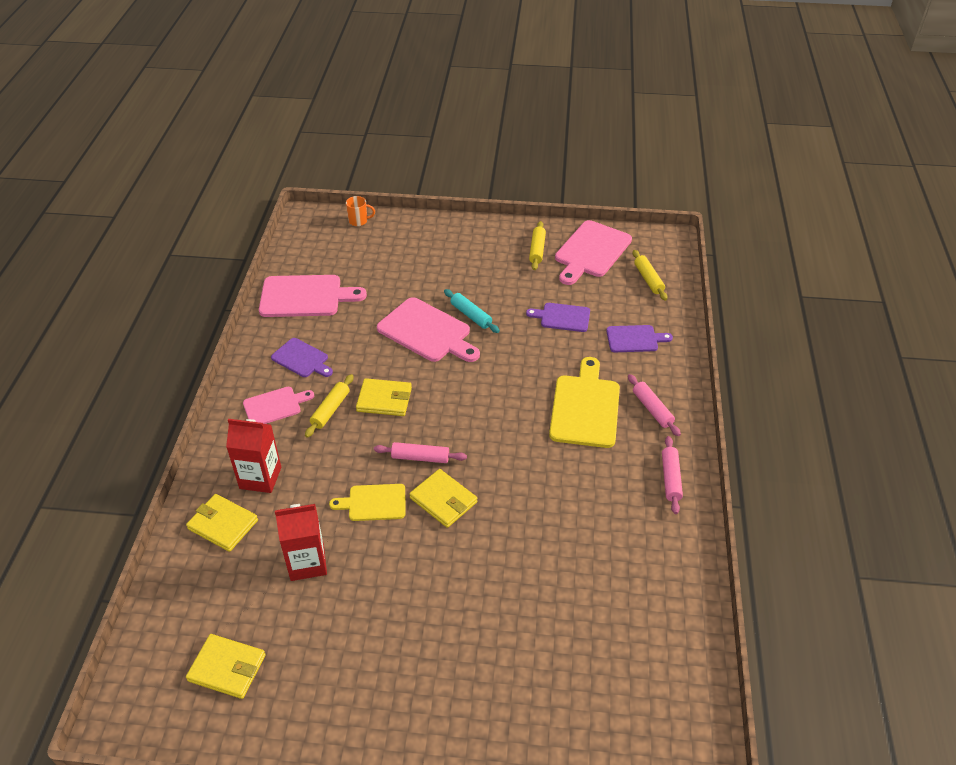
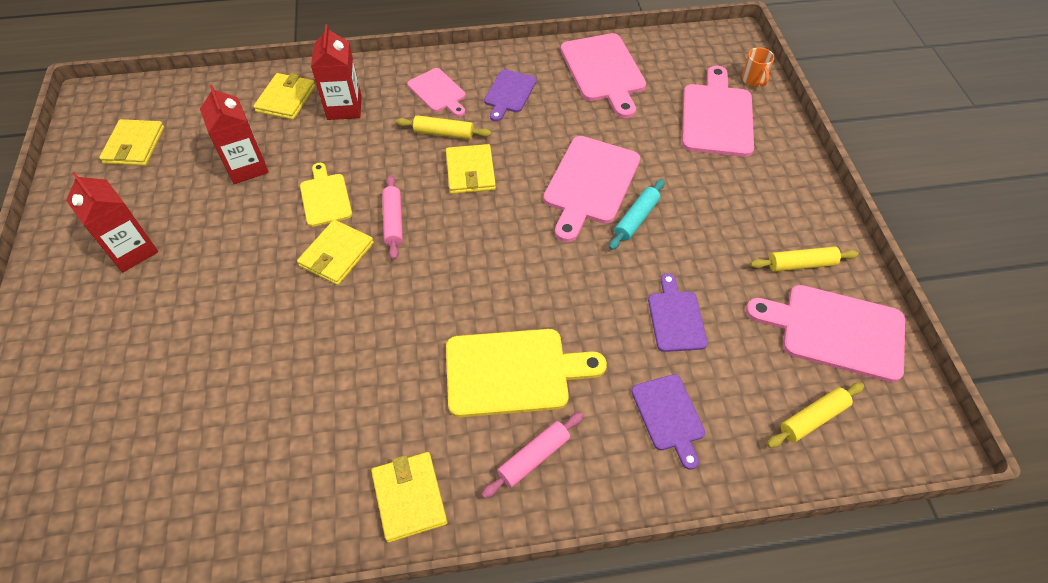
camera: 75 degrees right, 10 degrees up
(382, 664) = (132, 251): none -> red carton
(388, 249) = (717, 116): none -> pink cutting board
(671, 478) = (409, 497): pink rolling pin -> yellow wallet

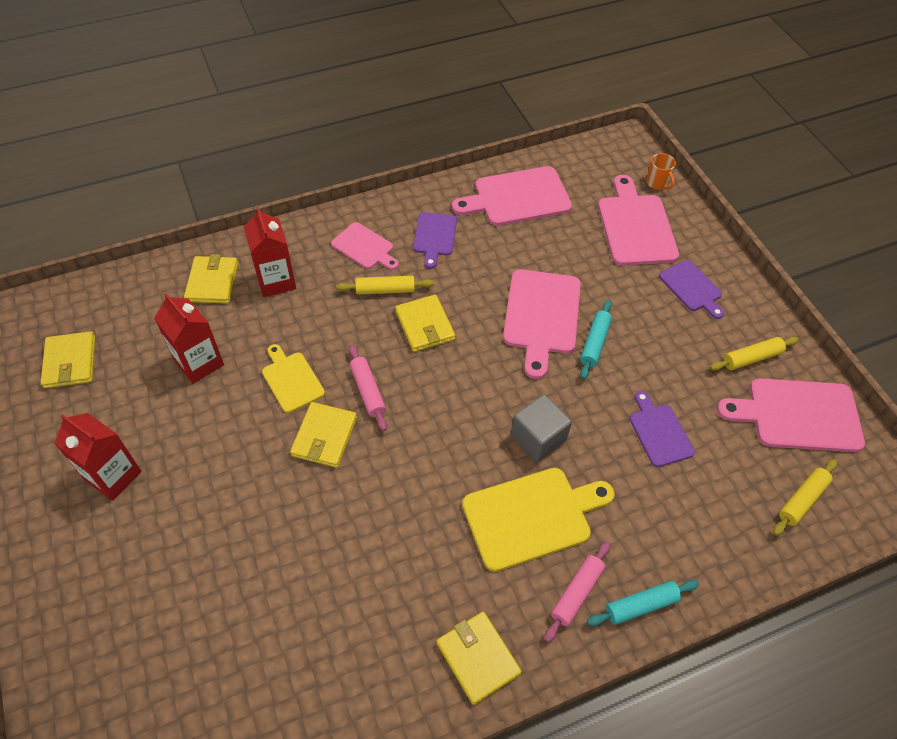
camera: 15 degrees left, 0 degrees up
(546, 298) = (538, 438): none -> grey cube
(598, 486) = (641, 606): none -> turquoise rolling pin
(604, 71) = (517, 197): pink cutting board -> pink cutting board turned 105 degrees clockwise
(669, 416) = (681, 526): purple cutting board -> purple cutting board (692, 288)

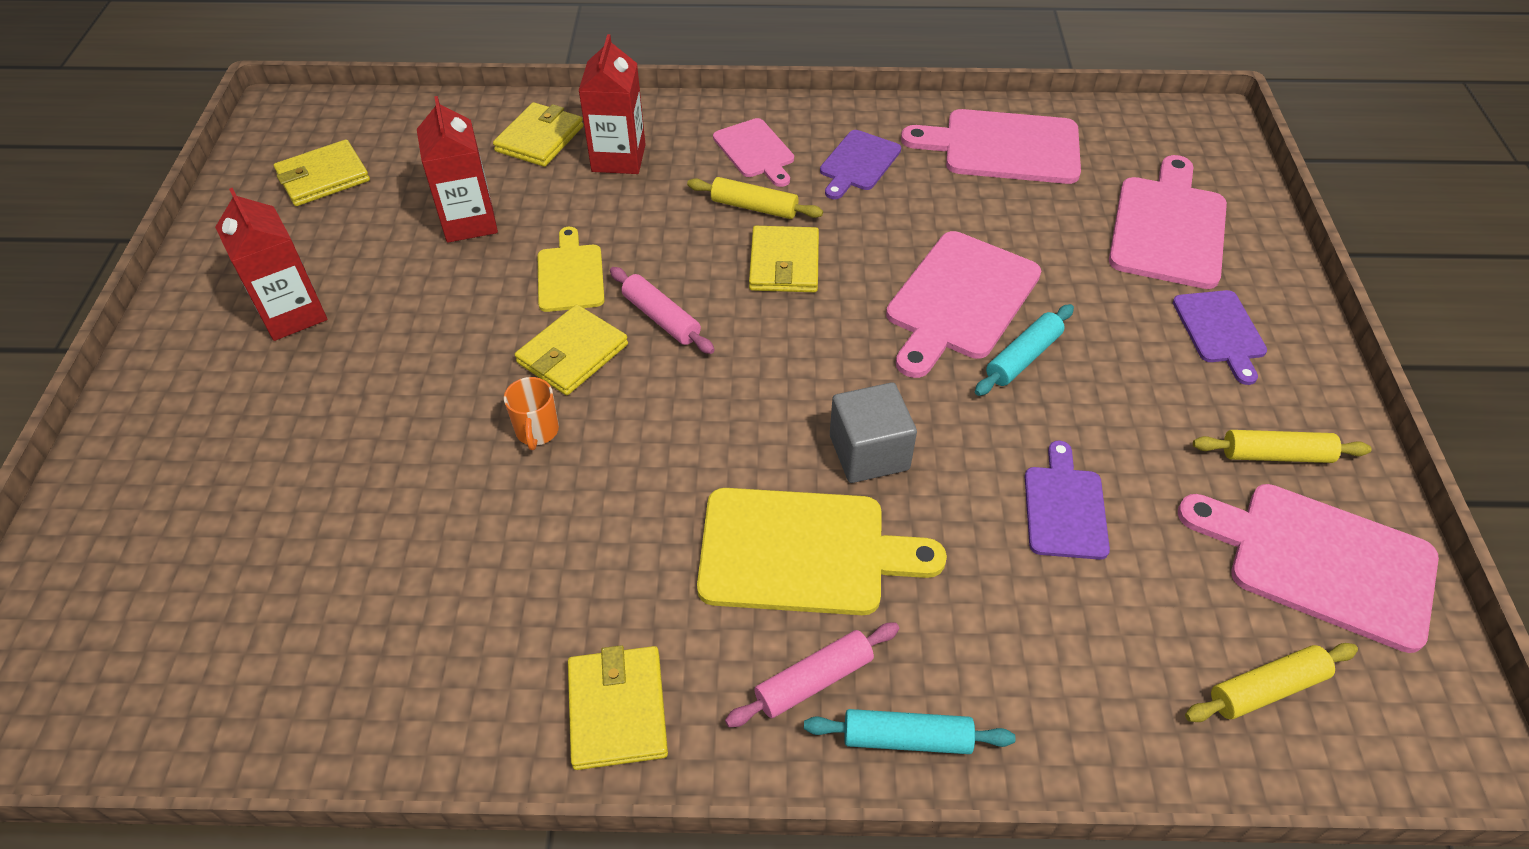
camera: 25 degrees right, 5 degrees down
(70, 362) = (323, 177): yellow wallet -> yellow wallet turned 45 degrees clockwise
(367, 391) = (661, 318): pink rolling pin -> pink rolling pin turned 45 degrees counterclockwise
(657, 183) = (1232, 182): orange mug -> orange mug (537, 431)

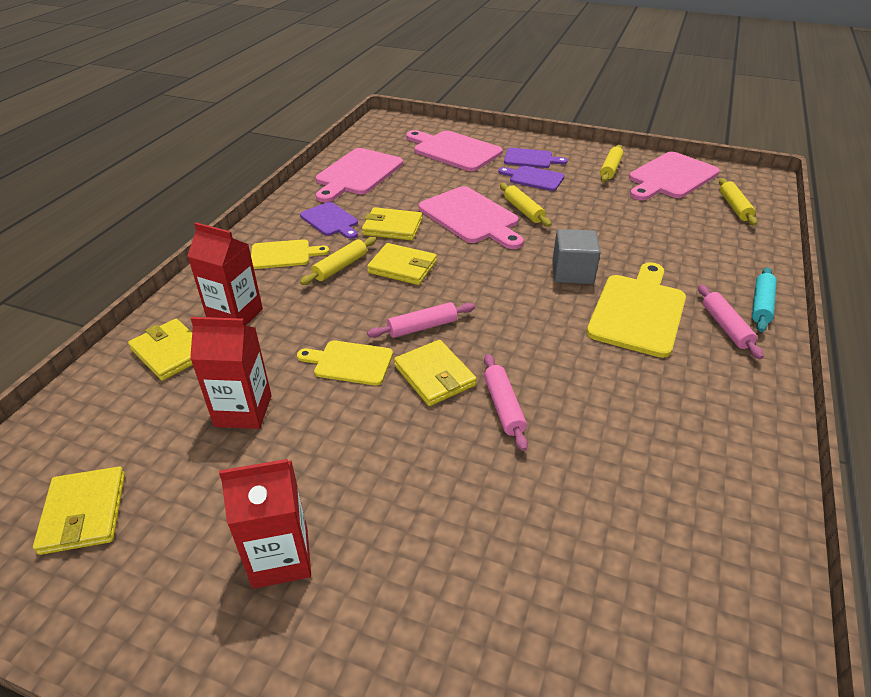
camera: 70 degrees left, 10 degrees down
(537, 431) = (503, 406): orange mug -> pink rolling pin
(617, 710) = (743, 407): yellow wallet -> yellow wallet (392, 227)
(755, 151) = (284, 254): pink cutting board -> yellow cutting board
(1023, 358) = (523, 210): turquoise rolling pin -> yellow rolling pin
(1064, 507) = (627, 226): purple cutting board -> purple cutting board (534, 178)

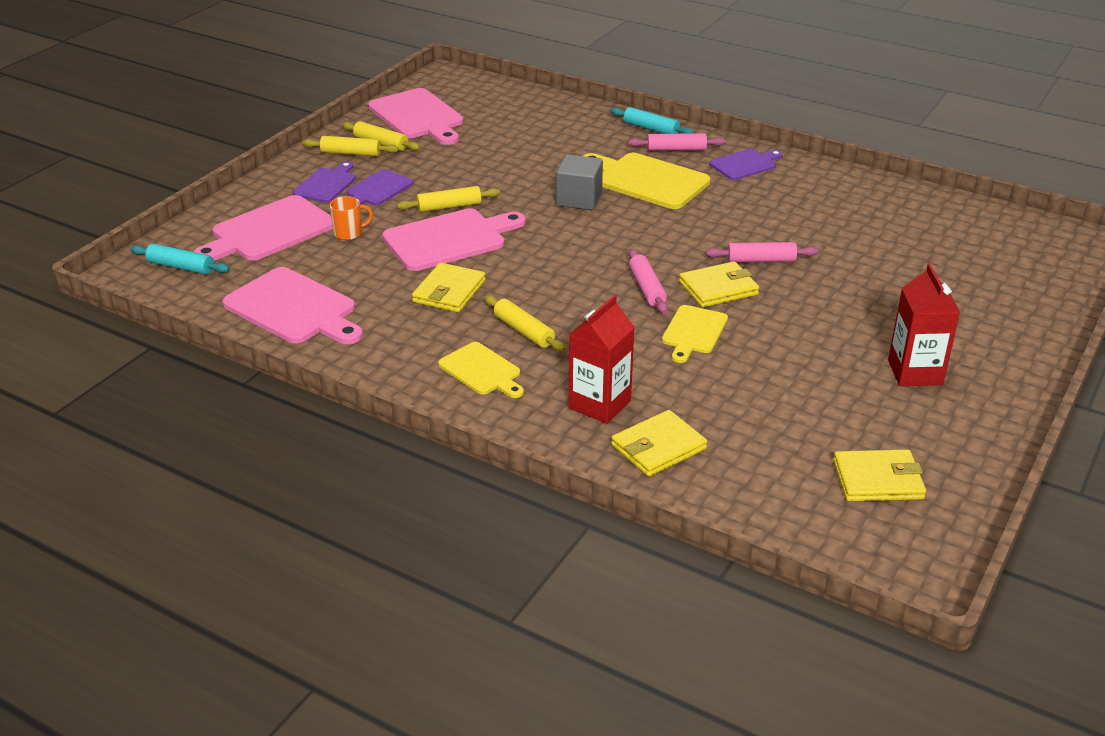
camera: 80 degrees left, 5 degrees down
(243, 411) = (755, 394): red carton -> none
(284, 254) = (482, 371): yellow cutting board -> yellow cutting board turned 135 degrees clockwise
(330, 220) = (413, 334): purple cutting board -> purple cutting board (745, 164)
(399, 132) = (181, 267): none -> turquoise rolling pin
(402, 267) = (537, 291): yellow wallet -> none
(463, 177) = (349, 233): none -> orange mug
(734, 207) = (493, 101): yellow rolling pin -> yellow rolling pin (351, 153)

